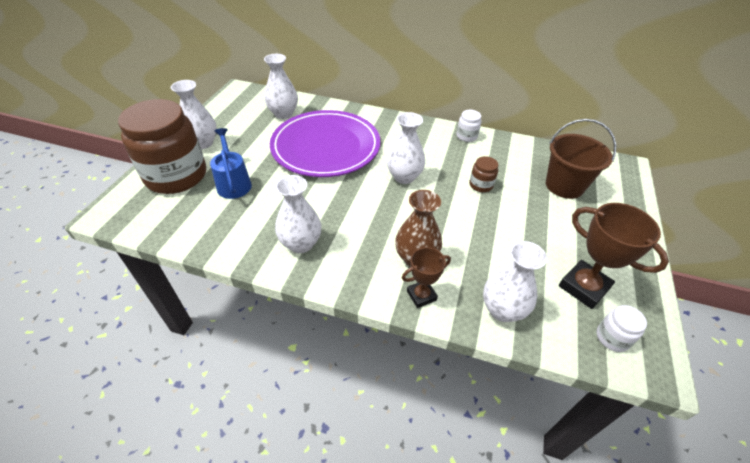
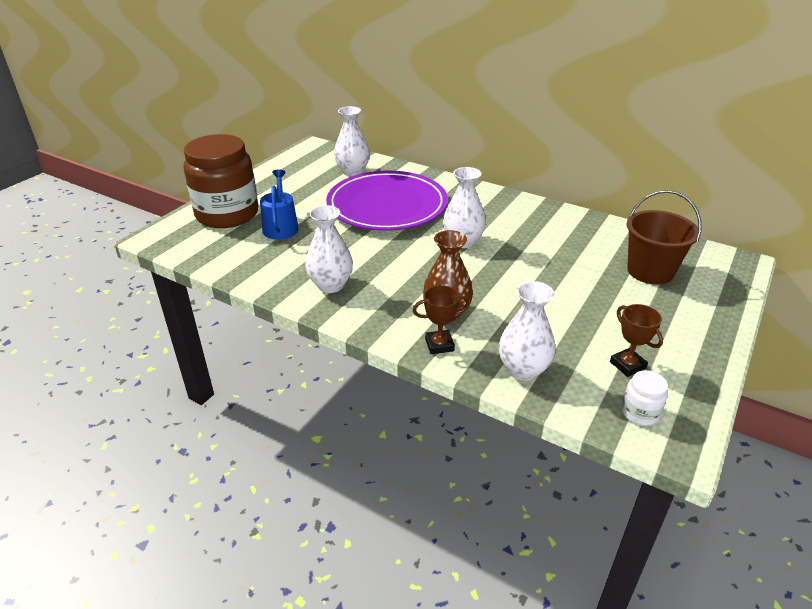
camera: 15 degrees right, 10 degrees down
(203, 143) = (261, 189): white vase -> none
(466, 136) = (551, 212): white jar -> none
(481, 185) = (548, 259): brown jar -> none
(583, 287) = (627, 365): brown trophy -> brown trophy, size x0.60

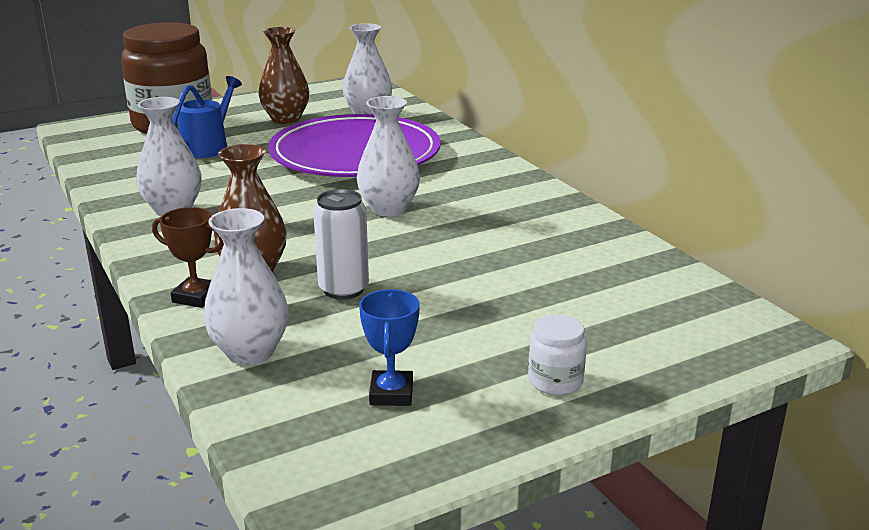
camera: 30 degrees right, 10 degrees down
(303, 189) = (286, 119): none -> brown vase
(514, 307) = (343, 289): none -> white can
(627, 365) = (391, 393): brown trophy -> blue trophy
(640, 413) = (321, 447): white jar -> white jar (555, 381)
(650, 271) = (600, 307): brown bucket -> none

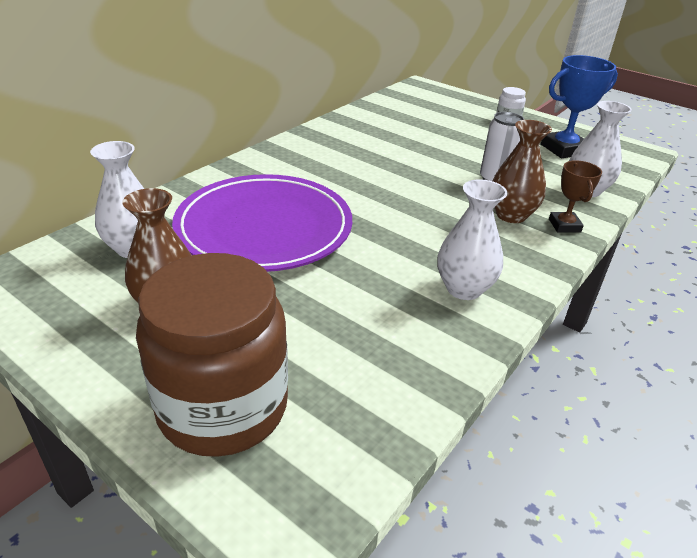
camera: 115 degrees left, 10 degrees up
(207, 147) = (295, 333): blue watering can -> none
(389, 209) = (371, 188): white vase -> none
(391, 393) = (564, 149): blue trophy -> blue trophy, size x1.68

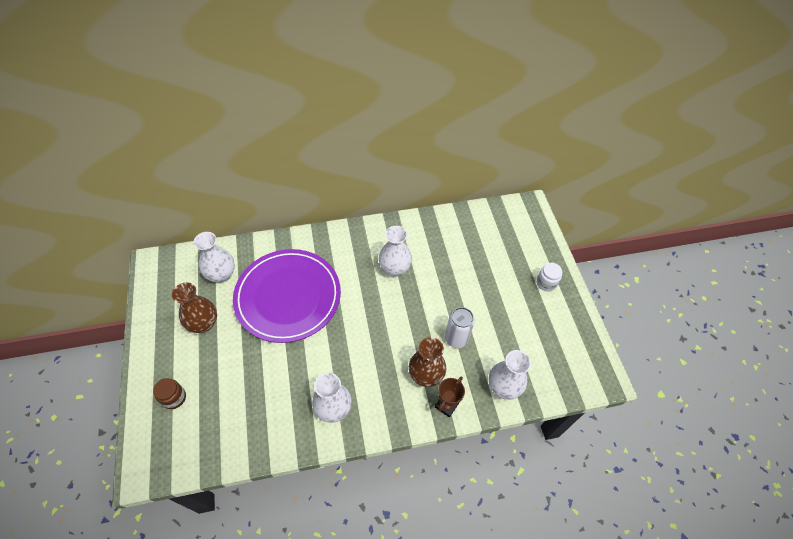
camera: 40 degrees right, 20 degrees up
(223, 407) = (174, 398): brown jar -> brown jar, size x0.40
(359, 160) = (394, 268): none -> white vase
(564, 149) = (544, 339): blue trophy -> none

